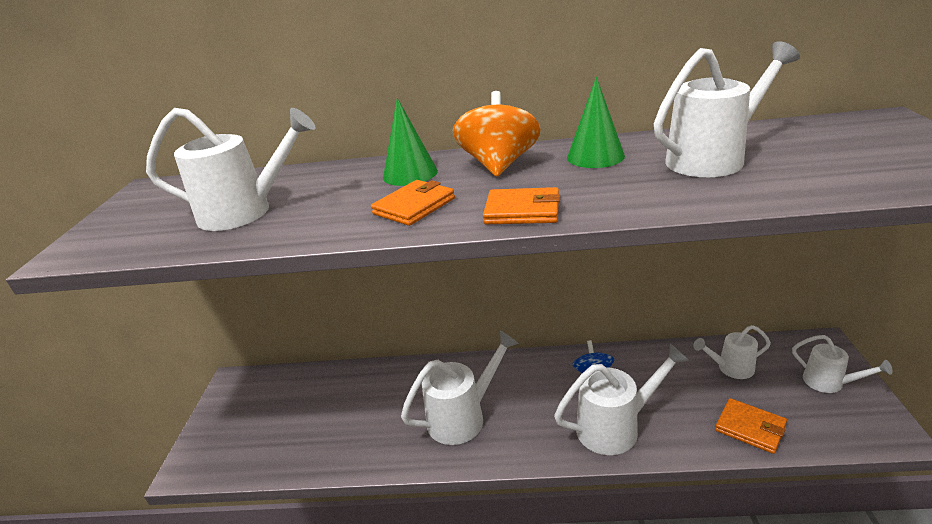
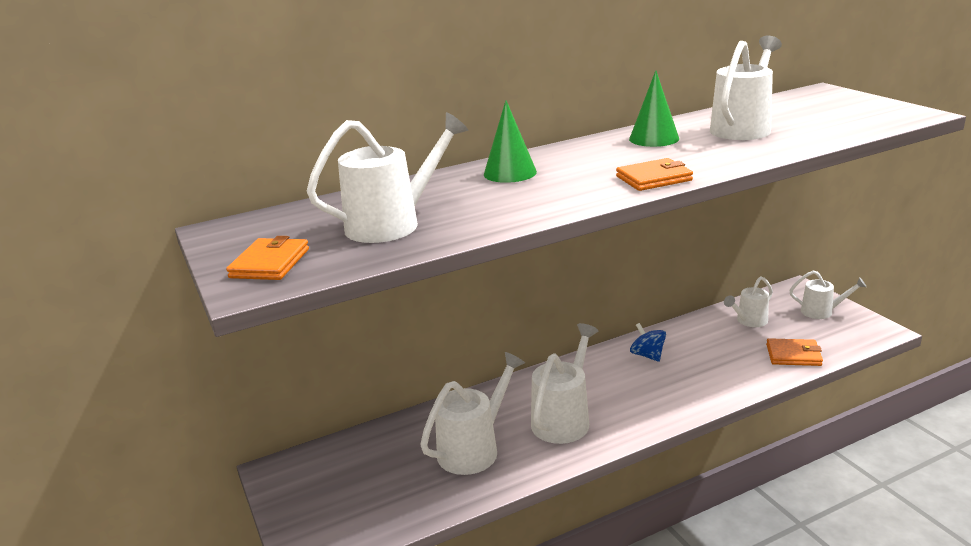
camera: 30 degrees left, 5 degrees down
(414, 206) = (557, 191): orange wallet -> orange wallet (270, 263)
(499, 165) = (582, 155): orange spinning top -> none
(616, 427) = (698, 384): white watering can -> white watering can (474, 448)

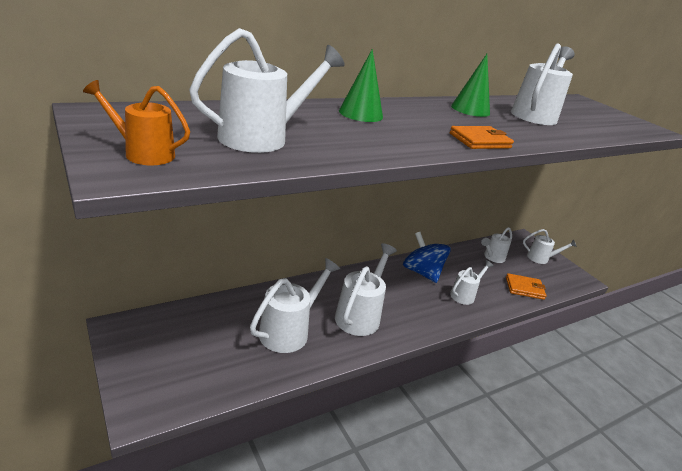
camera: 10 degrees left, 5 degrees up
(270, 263) = (142, 153): orange wallet -> orange watering can
(647, 355) = (422, 272): blue spinning top -> blue spinning top, size x1.64
(706, 375) = (465, 295): none -> white watering can

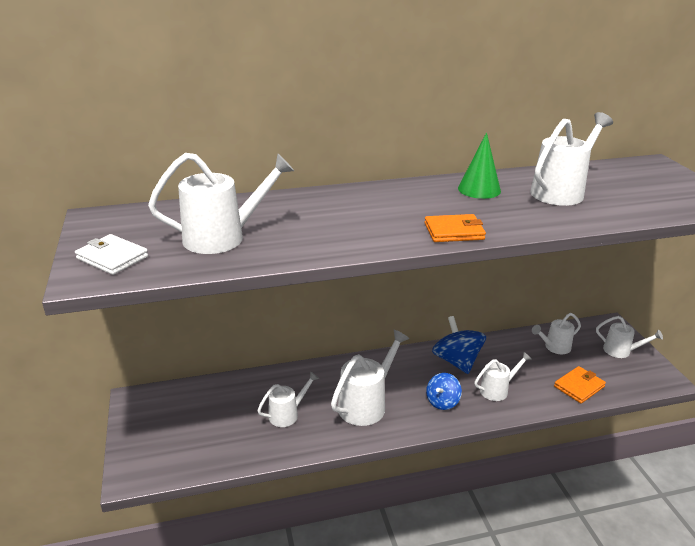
camera: 20 degrees right, 0 degrees up
(142, 153) = (112, 257): orange watering can -> white wallet
(289, 330) = (287, 414): white watering can -> white watering can, size x0.60
(360, 113) = (342, 203): green cone -> none
(425, 308) = (442, 402): none -> blue spinning top
(524, 288) = (579, 386): orange wallet -> orange wallet turned 60 degrees counterclockwise

